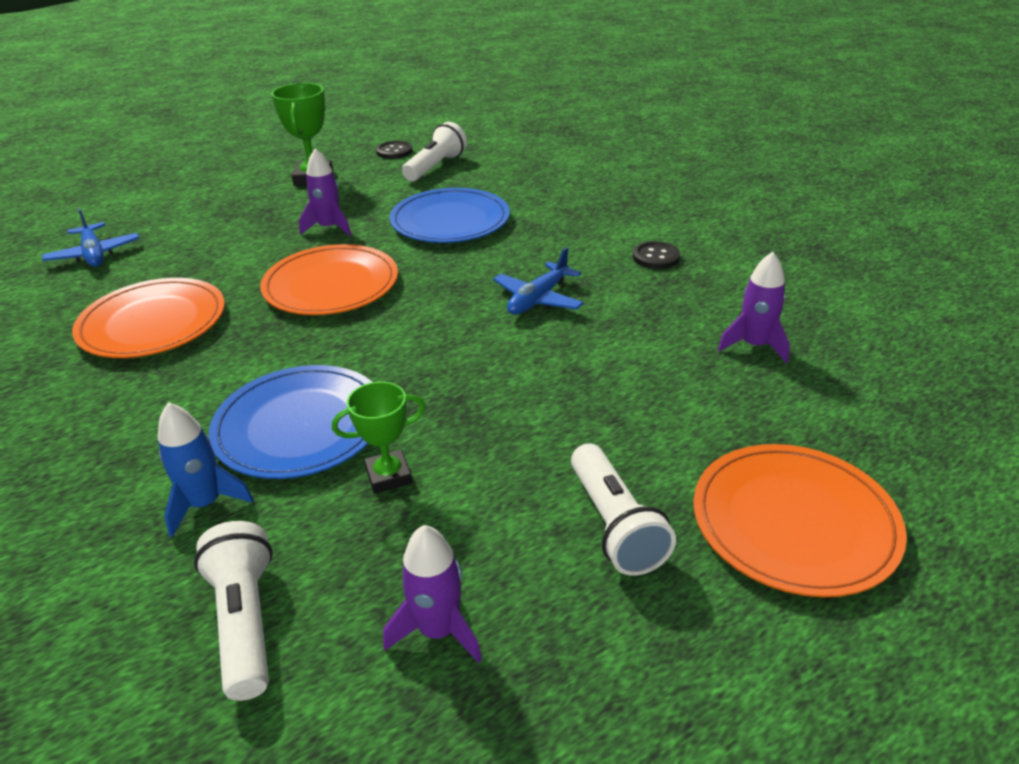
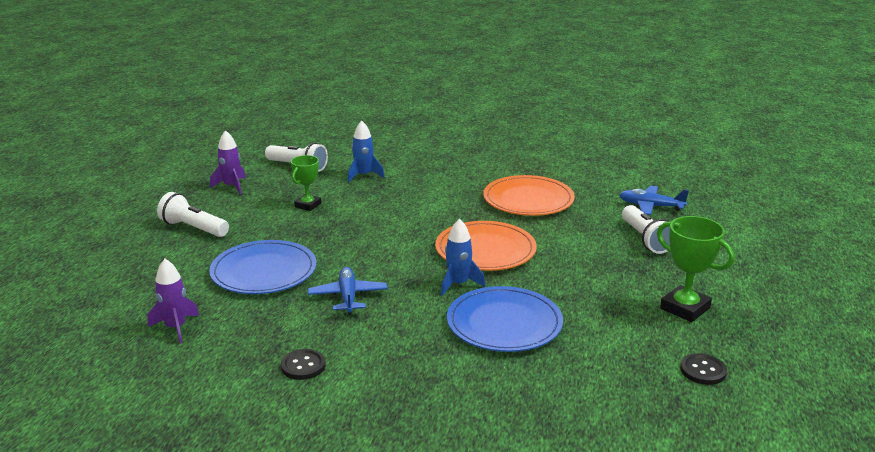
camera: 135 degrees right, 10 degrees down
(300, 426) = (373, 202): blue plate -> blue plate (264, 271)
(329, 228) = (570, 278): purple rocket -> none
(422, 264) = (458, 284): none -> blue rocket
(435, 167) = (627, 371): white flashlight -> white flashlight (645, 239)
(794, 522) = (112, 257): orange plate -> none

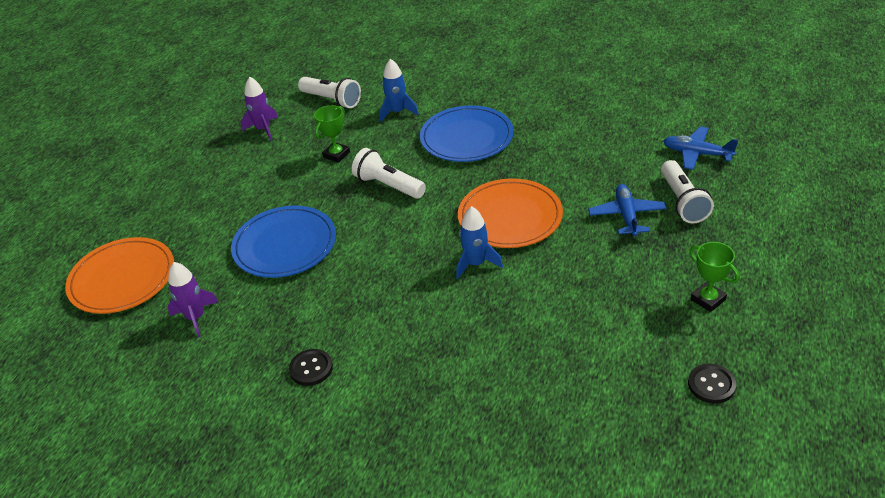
camera: 10 degrees right, 15 degrees up
(193, 228) = (221, 187): white flashlight -> white flashlight (388, 185)
(348, 296) = (363, 279): blue plane -> blue plane (626, 215)
(504, 323) = (515, 317): blue plate -> blue plate (466, 137)
(528, 199) = (565, 145): orange plate -> orange plate (122, 278)
(685, 308) = (708, 299): green trophy -> green trophy, size x0.66

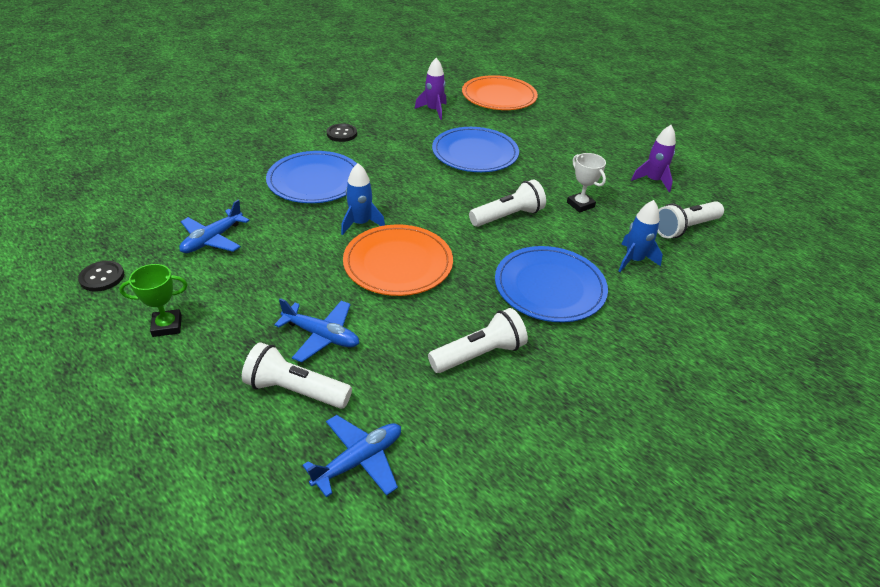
camera: 110 degrees right, 0 degrees up
(336, 155) = (580, 205): green trophy -> white trophy
(431, 334) = (315, 181): none -> blue plate
(567, 143) = (479, 354): none -> white flashlight
(590, 346) = (212, 239): none -> blue plane

